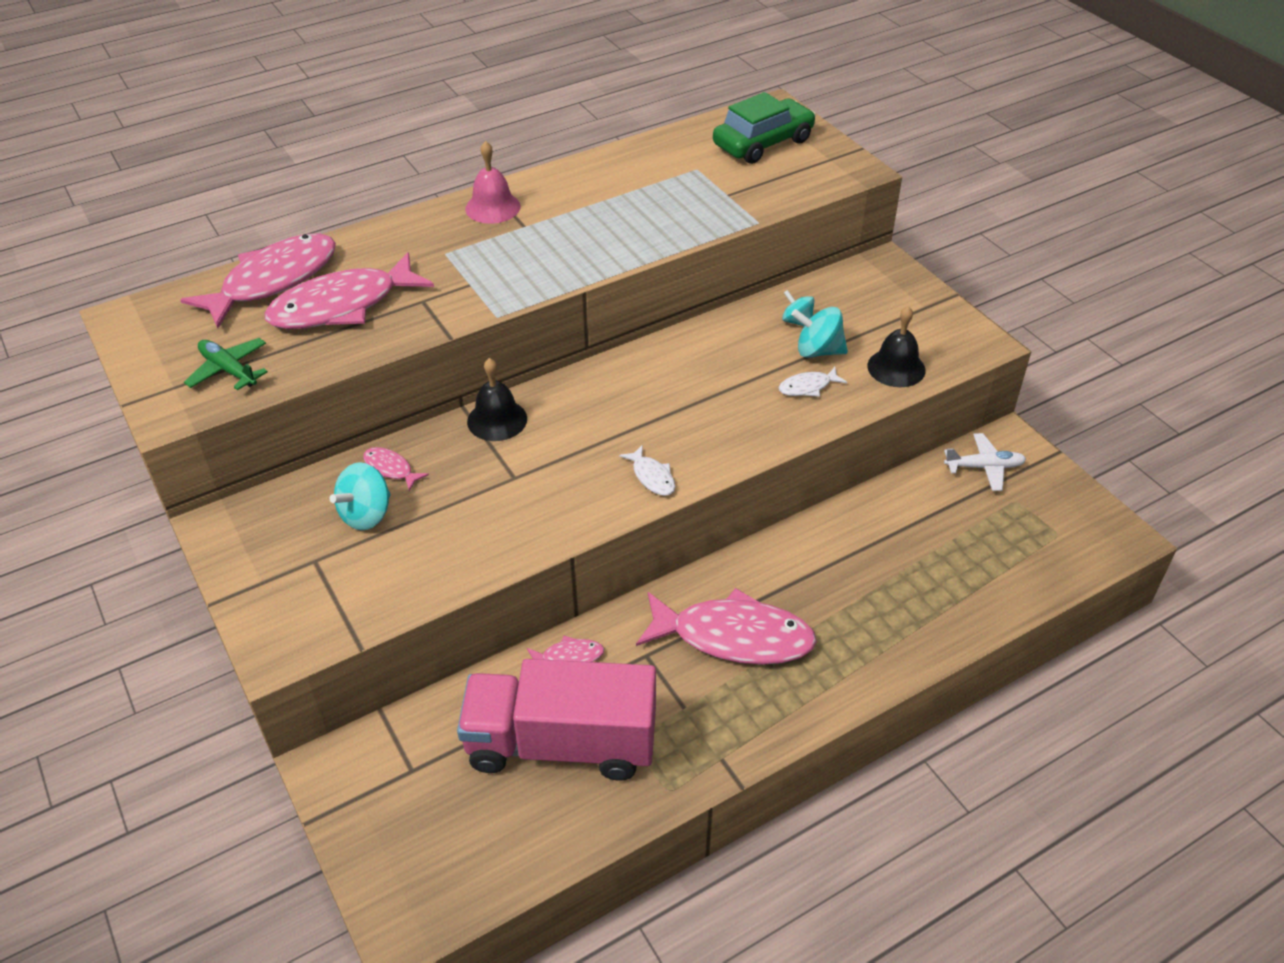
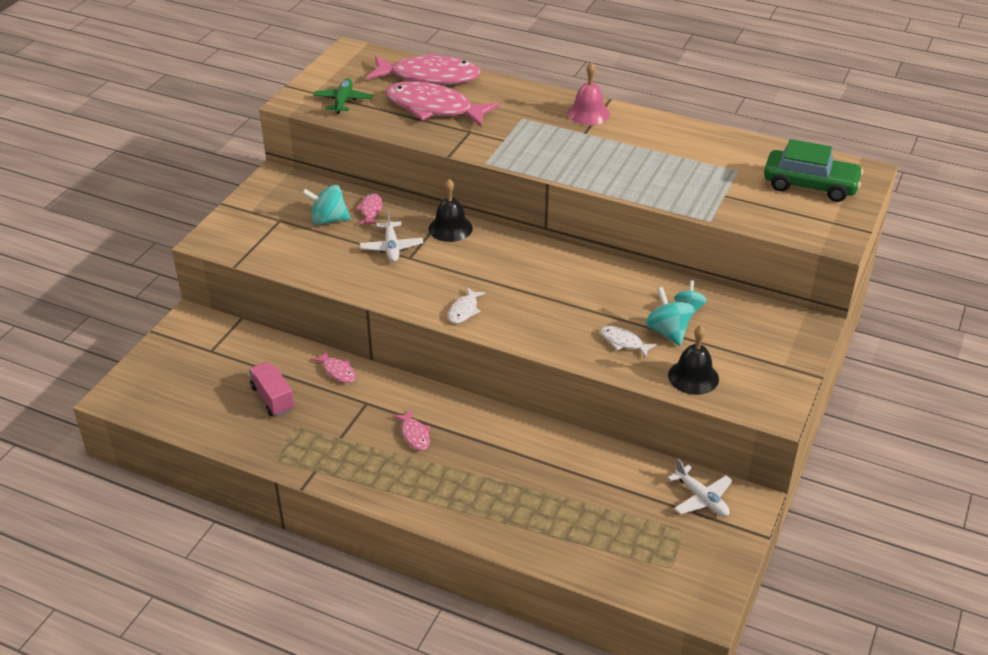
camera: 55 degrees right, 5 degrees down
(481, 483) = (391, 247): none -> white plane
(561, 743) = (273, 398): pink truck -> pink truck, size x0.48
(734, 637) = (414, 435): pink fish -> pink fish, size x0.43

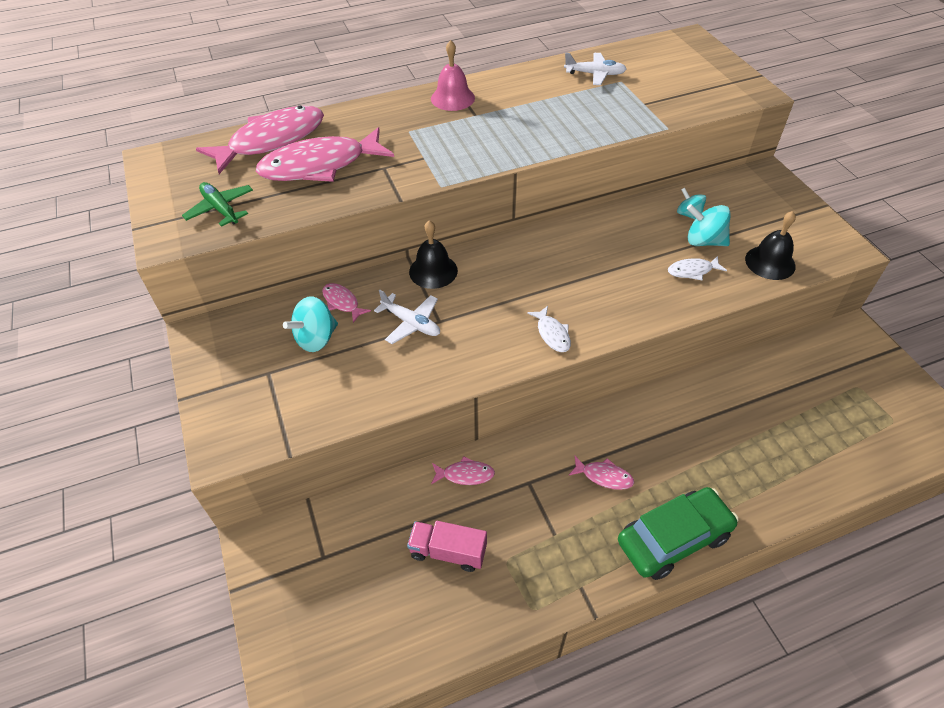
camera: 45 degrees left, 10 degrees up
(701, 498) = (832, 353): white plane -> white plane (595, 74)
(810, 185) = (678, 65): green car -> green car (673, 539)

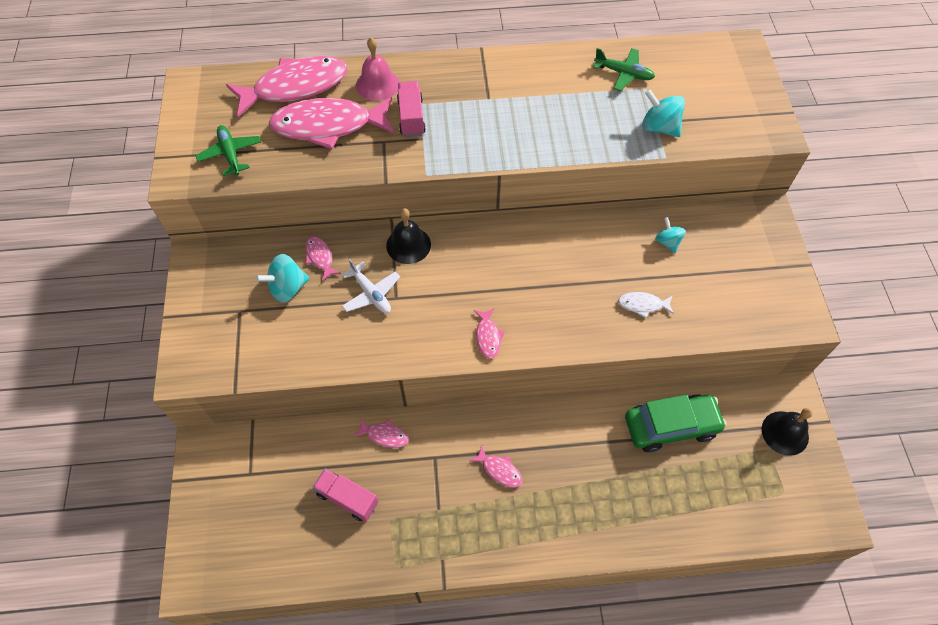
camera: 15 degrees right, 10 degrees up
(404, 143) = (411, 117): none -> pink truck
(452, 98) = (475, 73): pink bell -> pink bell (377, 84)
(552, 334) = (488, 337): white fish -> pink fish
(595, 74) = (624, 74): white plane -> green plane
(673, 539) = (535, 542): green car -> green car (671, 426)
(704, 241) = (668, 275): turquoise spinning top -> turquoise spinning top (659, 127)
(770, 262) = (721, 314): black bell -> black bell (785, 433)

